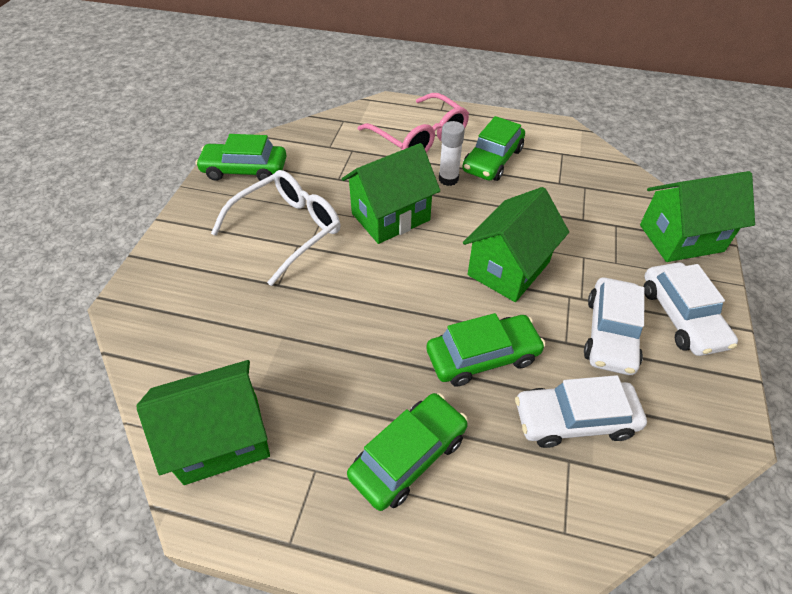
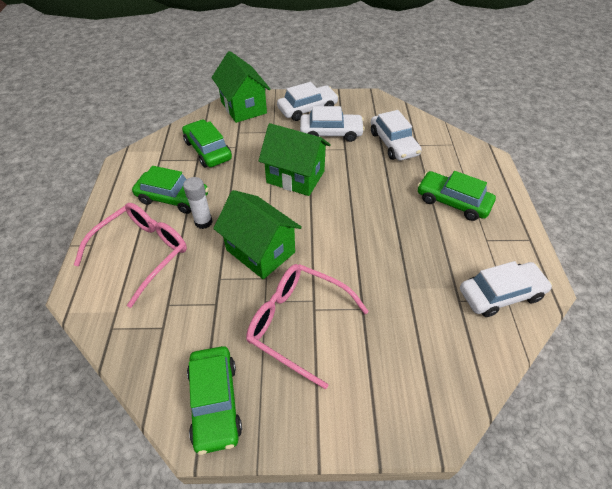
camera: 105 degrees left, 0 degrees up
(222, 439) = (500, 294): green house -> white car
(288, 230) = (297, 323): white glasses -> pink glasses
(482, 356) = (372, 181): green car -> green car (208, 150)

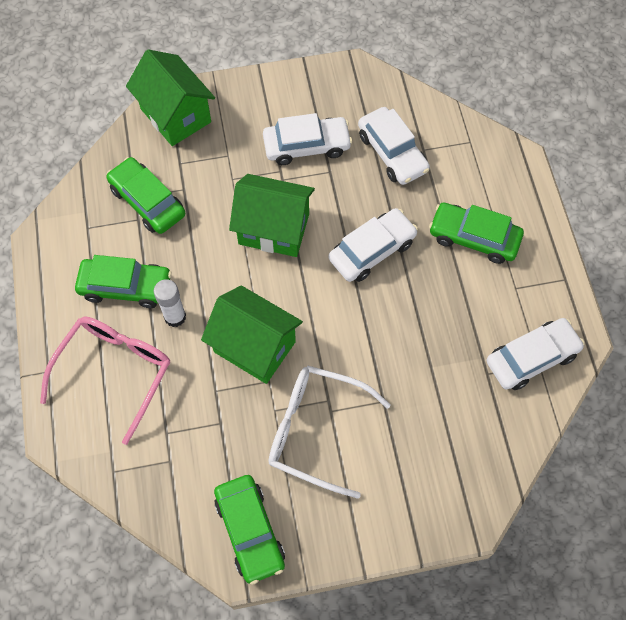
camera: 10 degrees left, 15 degrees up
(297, 323) = (316, 431): pink glasses -> white glasses
(307, 109) = (266, 105): white car -> white car (372, 250)

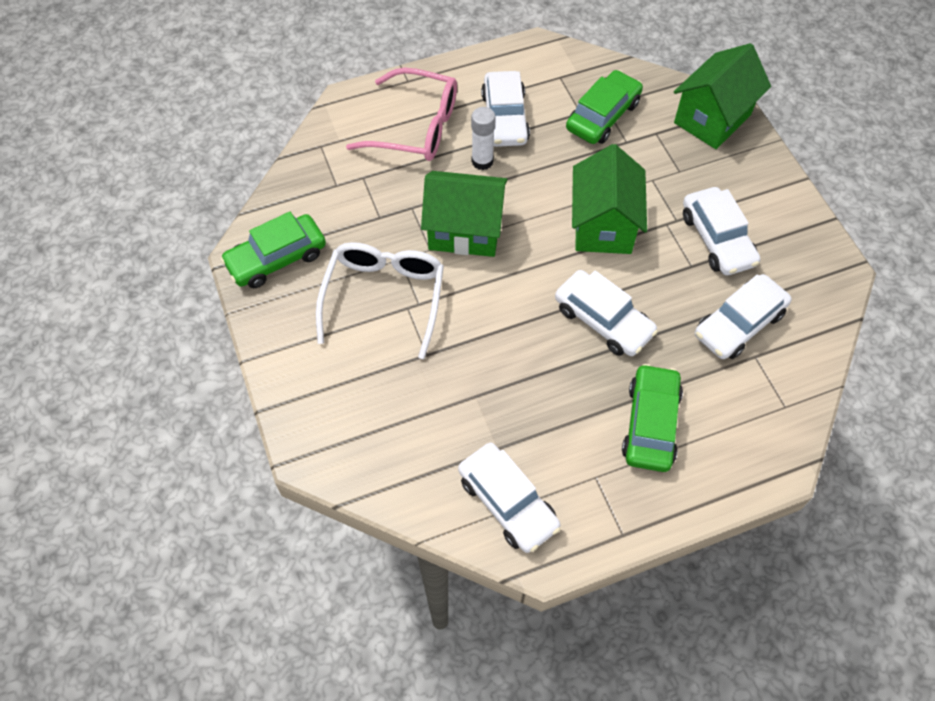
camera: 80 degrees right, 5 degrees down
(126, 287) = (504, 118): green car -> white car
(254, 346) = (465, 231): green house -> green house turned 75 degrees clockwise

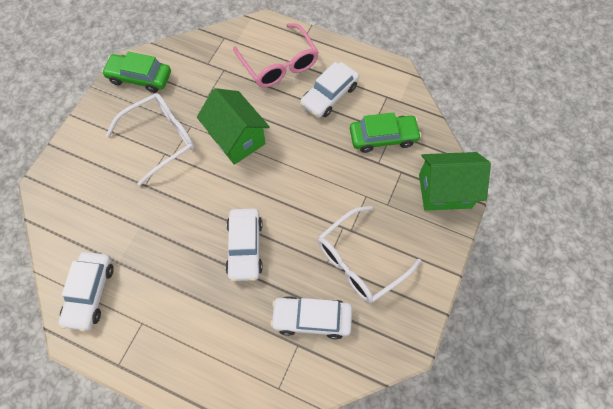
camera: 45 degrees right, 5 degrees up
(482, 161) = (289, 109): white glue stick -> none
(603, 225) = (308, 197): green house -> none
(650, 424) = (200, 324): green car -> none
(717, 239) = (360, 261): white car -> white glasses

